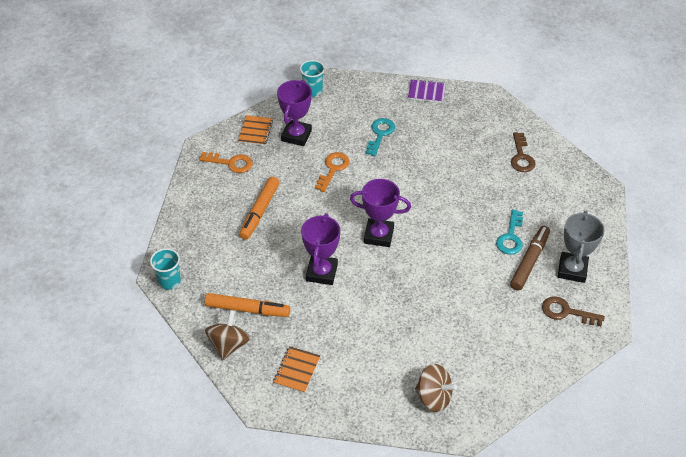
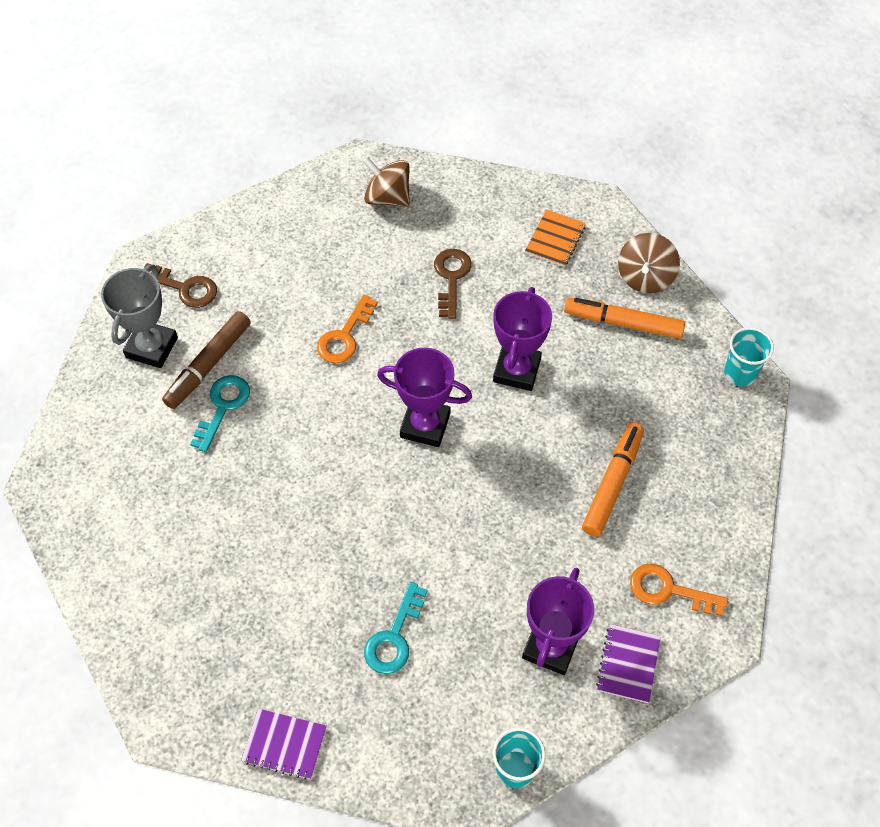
camera: 175 degrees left, 10 degrees up
(255, 131) = (628, 664): orange notebook -> purple notebook
(333, 169) = (487, 561): orange key -> orange key (344, 336)
(521, 157) = (152, 562): brown key -> brown key (451, 278)

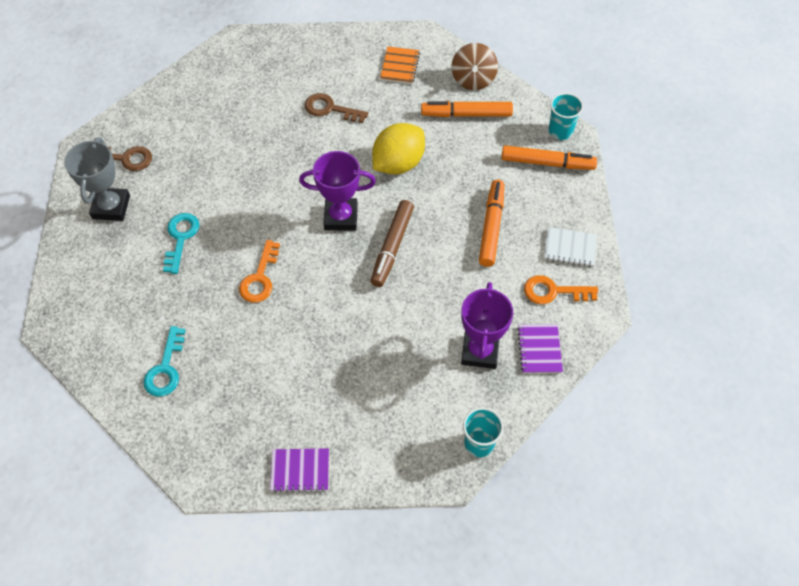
camera: 15 degrees left, 0 degrees up
(208, 365) = (160, 210): brown marker -> brown marker (392, 247)
(344, 336) = (261, 167): orange key -> orange key (260, 278)
(387, 197) = (265, 62): brown spinning top -> none
(394, 637) = (361, 372): turquoise key -> turquoise key (165, 368)
(451, 278) = (330, 109): brown key -> brown key turned 60 degrees counterclockwise
(517, 370) = (398, 163): purple trophy -> yellow lemon
(707, 536) = (570, 248): none -> white notebook
(710, 413) = (547, 163): none -> orange marker

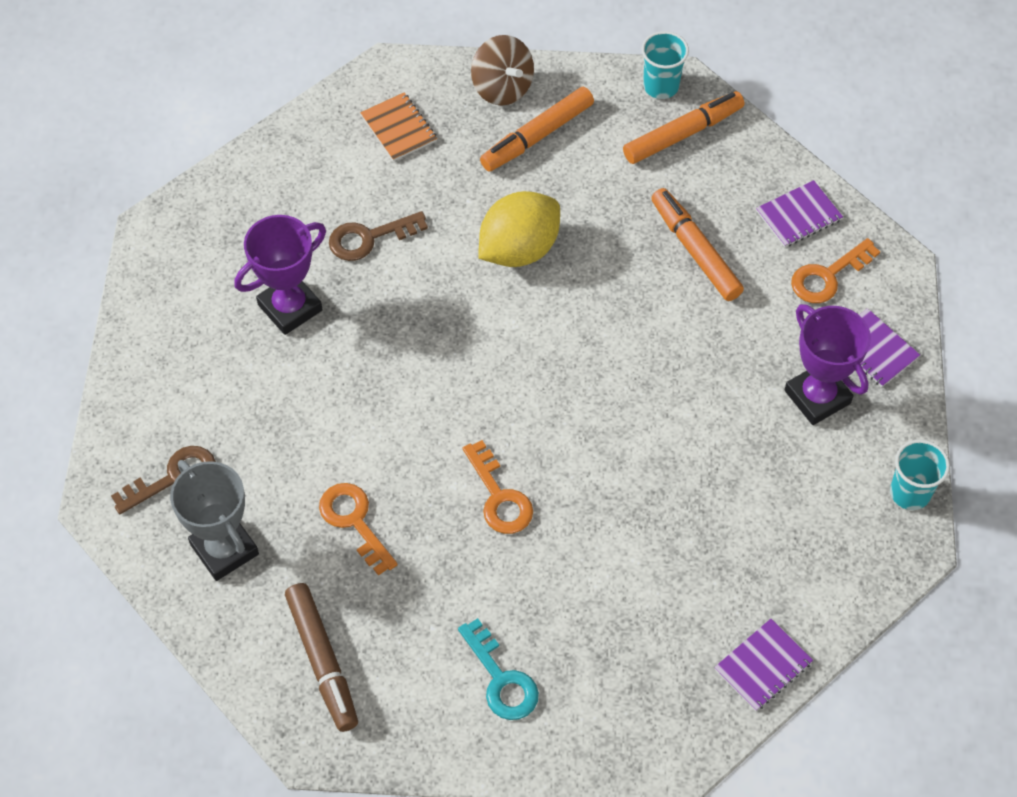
camera: 40 degrees left, 0 degrees up
(180, 238) = (354, 522): turquoise key -> orange key
(341, 217) = (518, 359): purple trophy -> purple trophy (290, 307)
(392, 247) = (611, 352): brown marker -> brown marker (322, 661)
(398, 163) = (519, 249): yellow lemon -> yellow lemon turned 45 degrees clockwise
(570, 248) = (798, 215): white notebook -> purple notebook

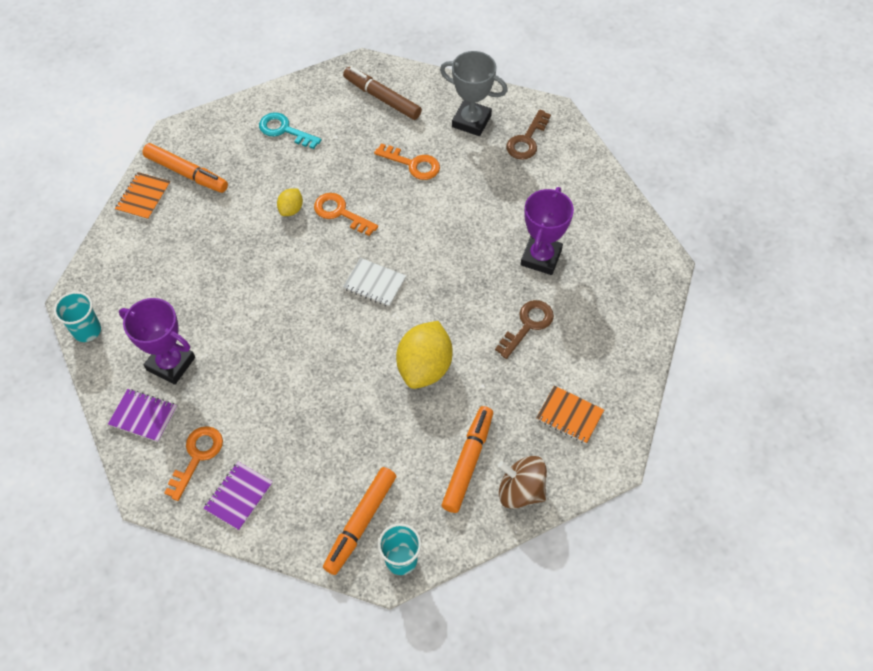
camera: 150 degrees right, 0 degrees up
(514, 376) = (374, 283): none -> white notebook
(562, 536) = (291, 209): none -> yellow lemon
(695, 250) = (302, 428): orange marker -> orange marker (186, 173)
(763, 666) = (143, 197): purple notebook -> orange notebook

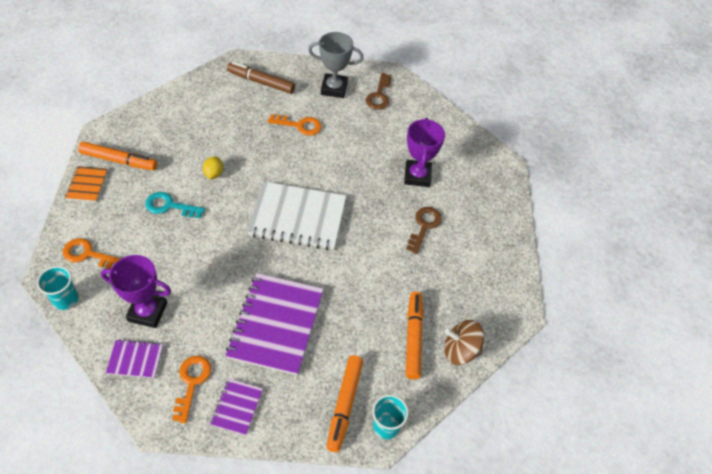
camera: 20 degrees left, 5 degrees down
(284, 130) = (191, 116): turquoise key -> turquoise key (169, 206)
(310, 410) = (276, 324): none -> purple notebook
(340, 213) = (254, 170): orange key -> orange key (88, 254)
(374, 283) = (297, 217): white notebook -> white notebook, size x2.09
(424, 367) = (356, 272): yellow lemon -> none
(569, 415) = (477, 286): orange notebook -> none

